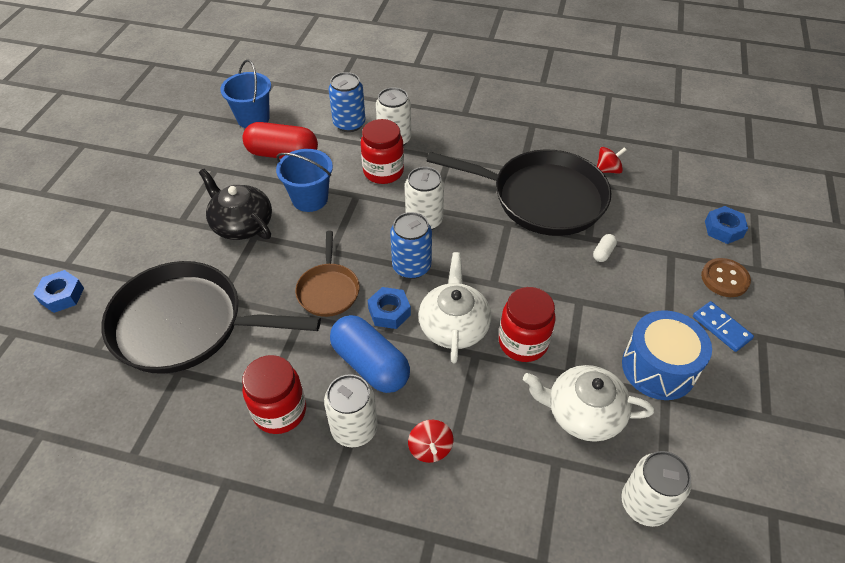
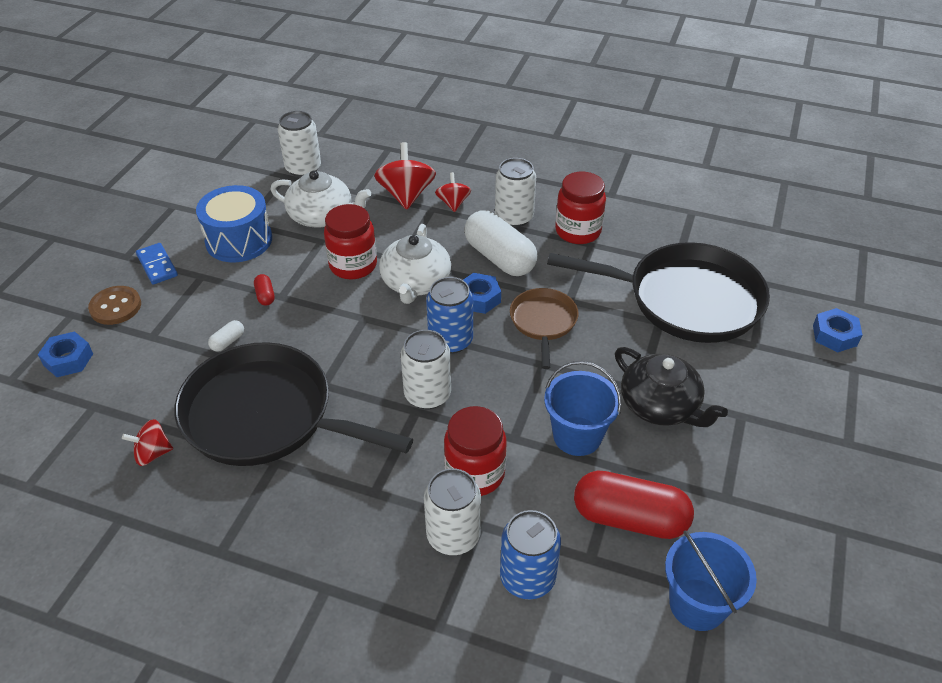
camera: 175 degrees left, 5 degrees down
(370, 364) = (499, 258): blue capsule -> white capsule
(492, 459) = (406, 195): none -> red spinning top
(594, 300) = (265, 296): none -> red capsule

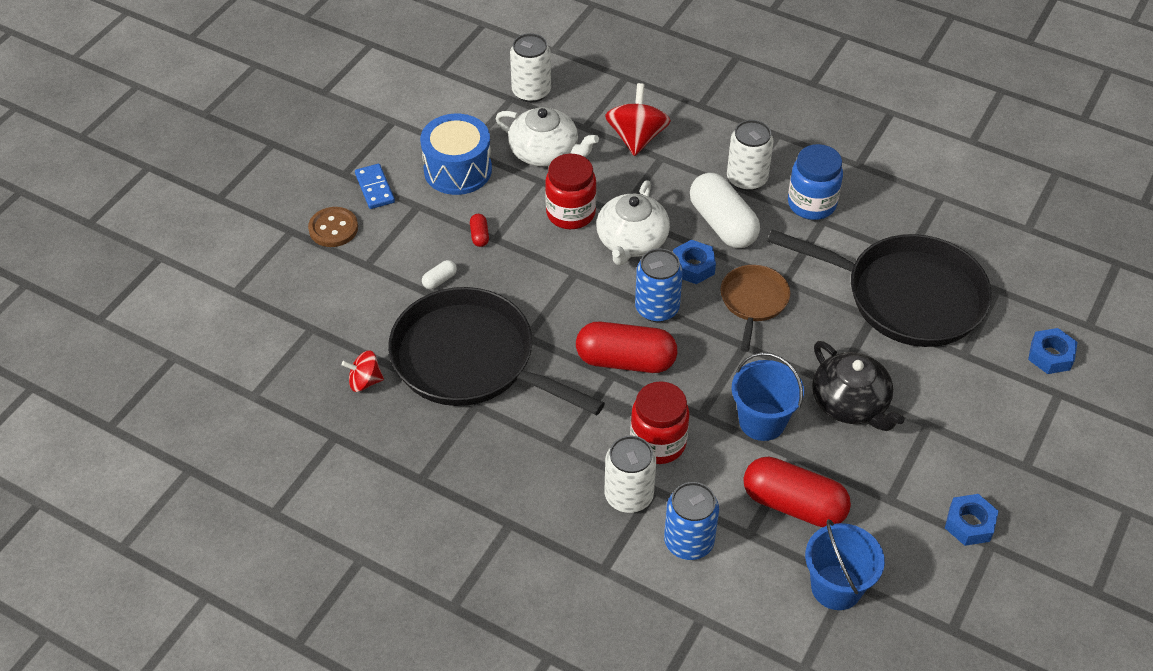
camera: 10 degrees right, 5 degrees up
(68, 359) = (288, 278): blue nut -> blue nut (969, 524)
(427, 395) = (625, 361): white can -> red capsule
(453, 203) = (685, 154): red spinning top -> none
(578, 231) = (811, 204): red jar -> blue jar

